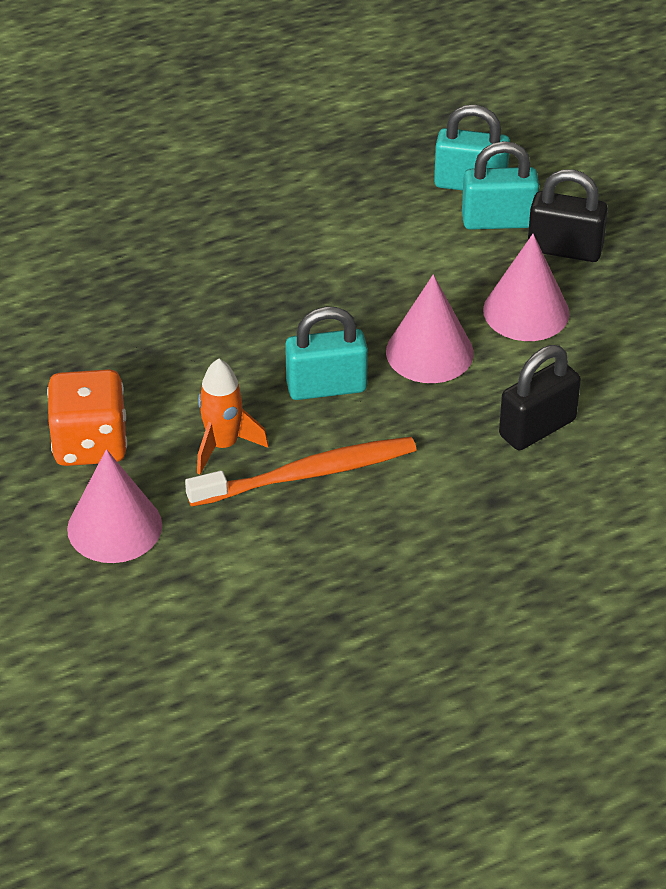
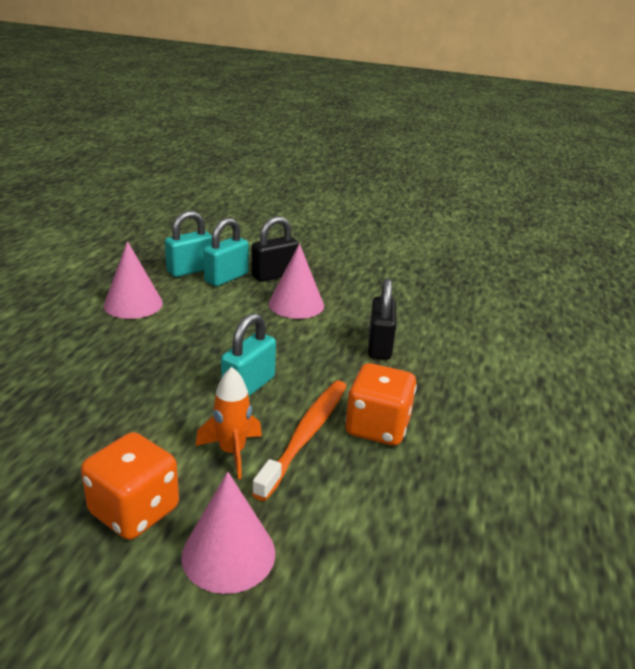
camera: 50 degrees left, 15 degrees down
(386, 513) = (377, 427): none -> orange dice
(429, 352) = (278, 342): pink cone -> pink cone (133, 304)

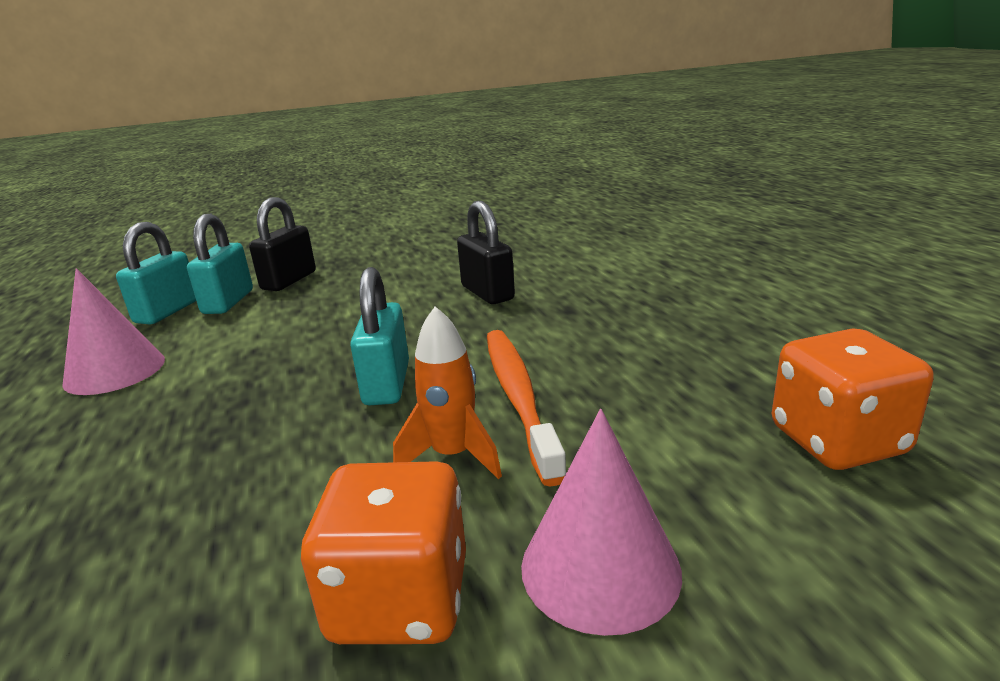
camera: 30 degrees left, 5 degrees down
(296, 304) = (348, 294): pink cone -> none
(377, 427) = (582, 355): orange dice -> orange dice (837, 441)

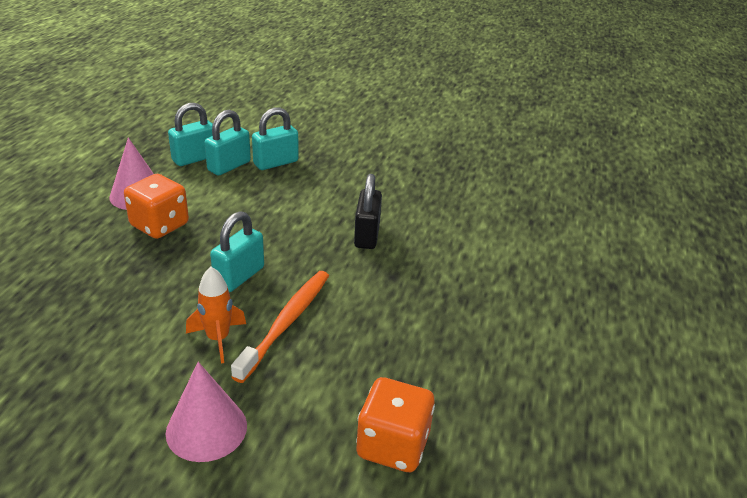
camera: 30 degrees right, 10 degrees up
(289, 281) = (276, 163): black padlock -> turquoise padlock
(400, 599) = (127, 392): orange dice -> orange dice (159, 225)

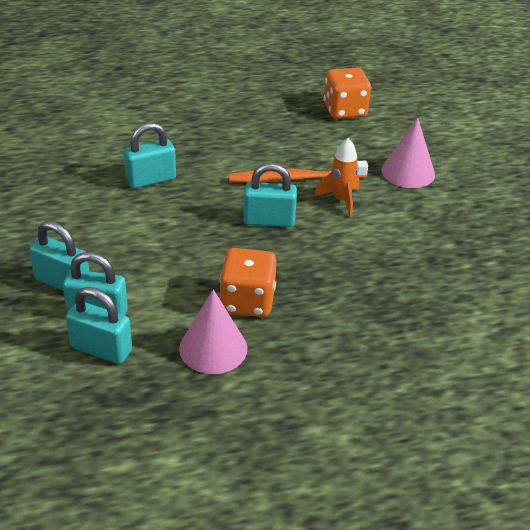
camera: 120 degrees left, 5 degrees up
(367, 235) = (151, 180): black padlock -> turquoise padlock

